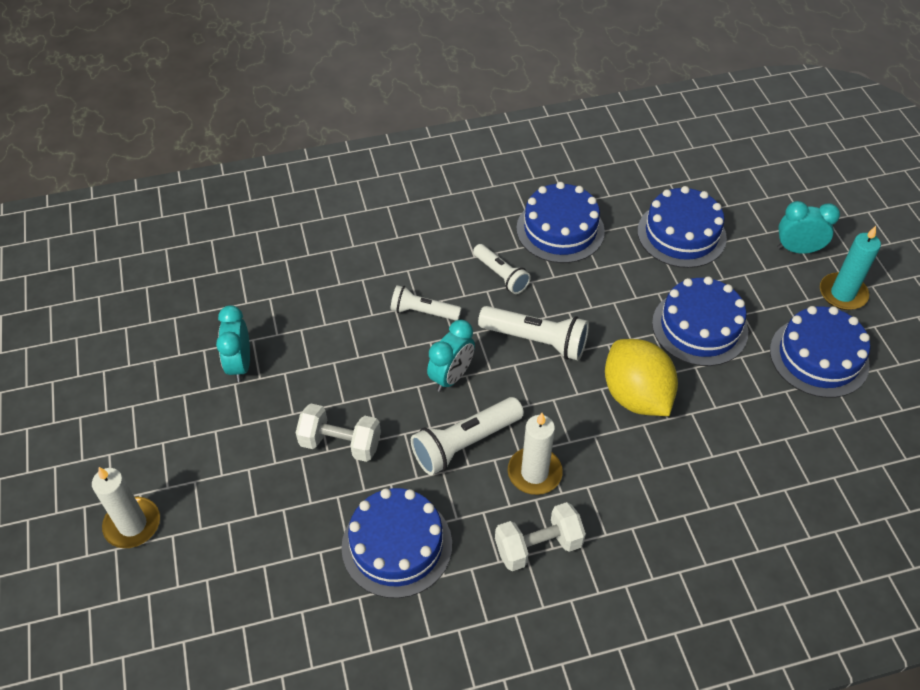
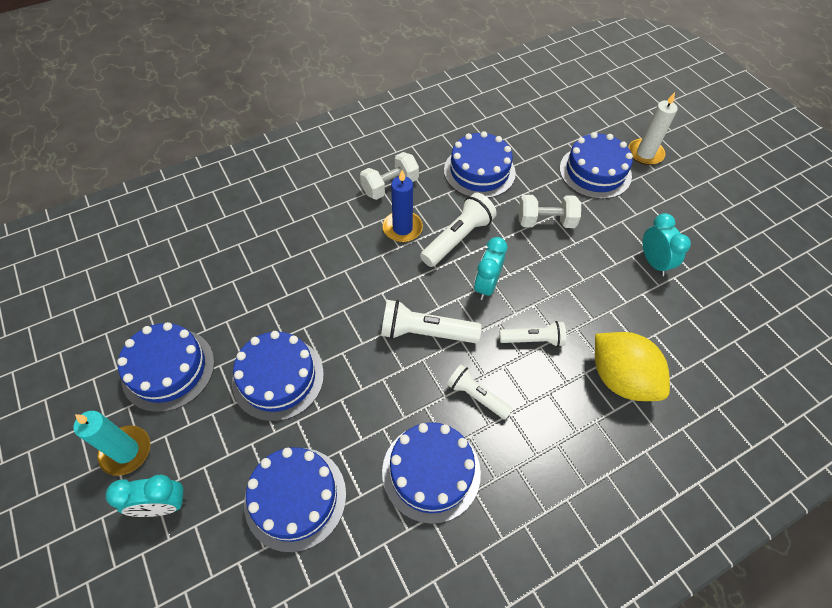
camera: 165 degrees right, 5 degrees up
(228, 507) = (595, 172): none -> blue cake
(534, 473) = (402, 228): white candle -> blue candle
(636, 396) = (333, 299): yellow lemon -> yellow lemon (621, 378)

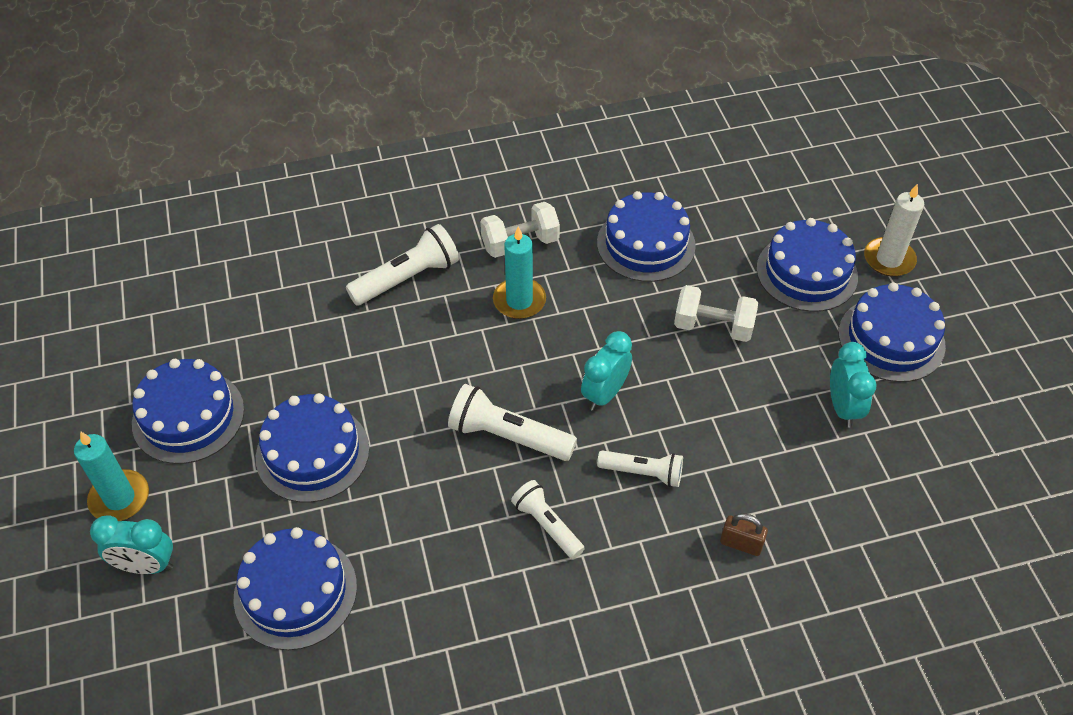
camera: 15 degrees right, 5 degrees down
(402, 228) = (519, 301): blue candle -> turquoise candle
(431, 472) = (463, 599): blue cake -> blue cake (891, 339)
(458, 238) = (588, 327): white flashlight -> white flashlight (407, 278)
(621, 378) = (741, 544): yellow lemon -> brown padlock

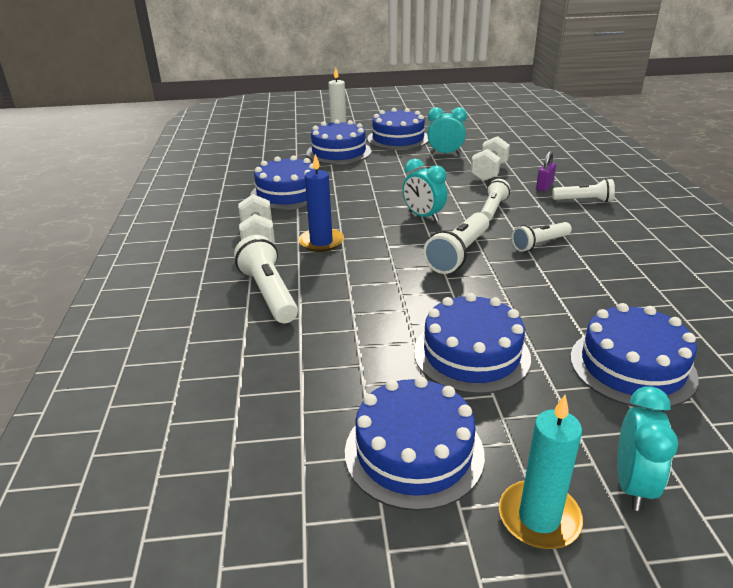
camera: 80 degrees left, 20 degrees down
(519, 301) = (321, 242): turquoise candle -> blue candle
(698, 594) = (584, 200): none -> white flashlight
(713, 327) = (373, 179): white dumbbell -> white dumbbell (489, 172)
(741, 544) = (544, 186): brown padlock -> purple padlock

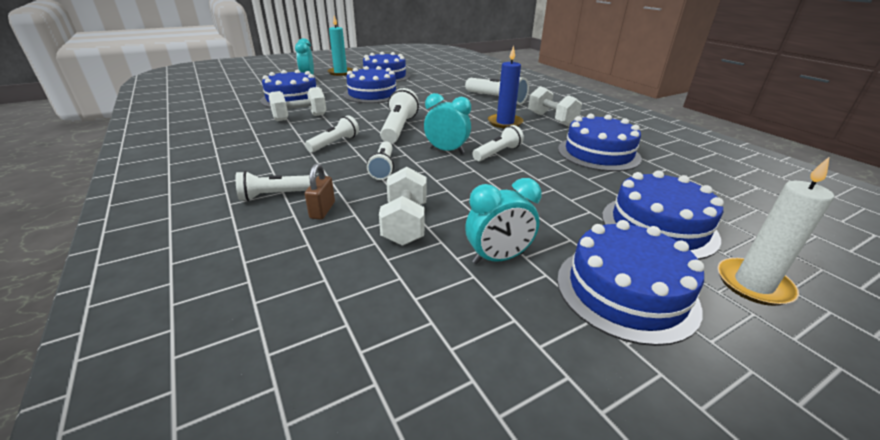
camera: 155 degrees right, 0 degrees up
(377, 207) = (498, 153): none -> white flashlight
(544, 186) = (322, 210): purple padlock -> brown padlock
(596, 300) = (300, 118): none -> white dumbbell

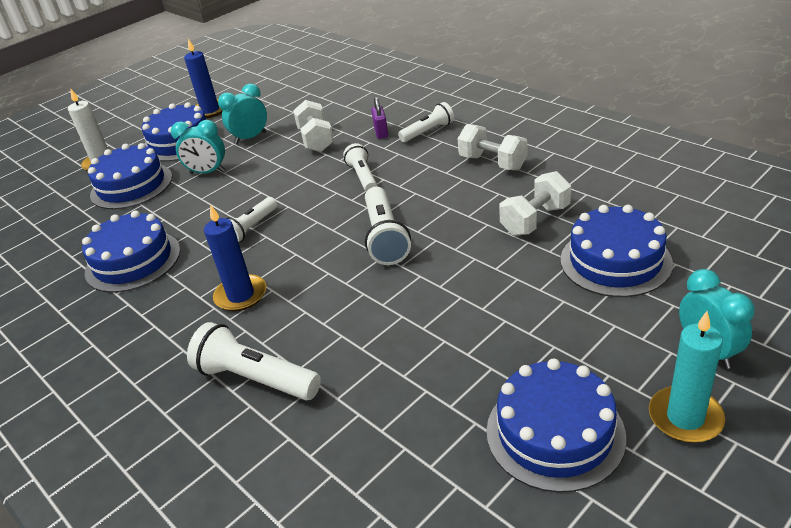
camera: 170 degrees right, 5 degrees up
(322, 210) = (381, 132): brown padlock -> purple padlock
(334, 143) = (439, 191): white flashlight -> none
(372, 94) = (501, 322): blue cake -> none
(446, 151) = (309, 216): turquoise clock -> turquoise clock (207, 172)
(551, 119) = (165, 329): white dumbbell -> white dumbbell (492, 163)
(596, 378) = (210, 110): none -> blue candle

